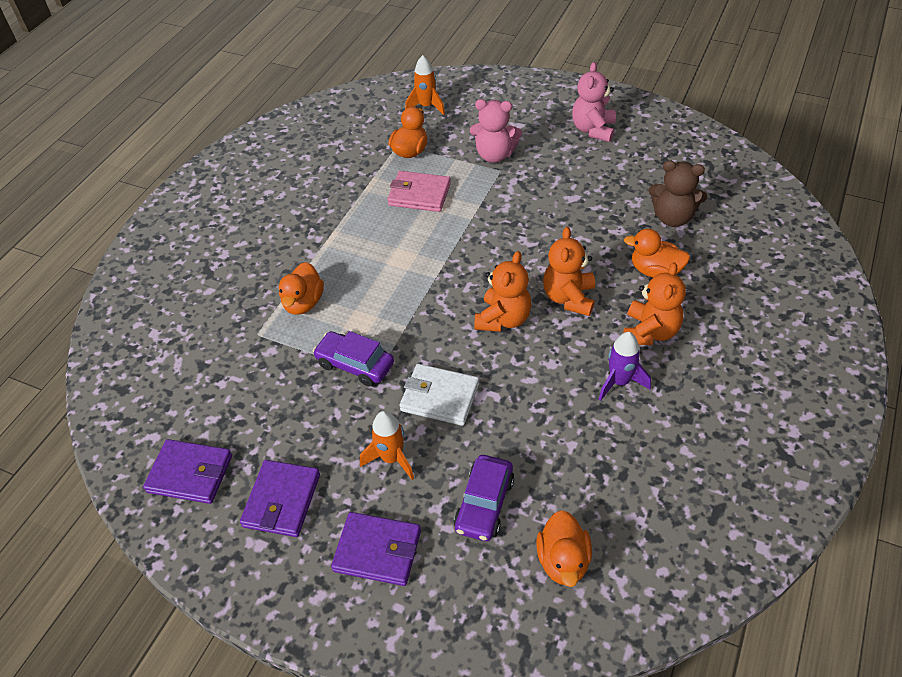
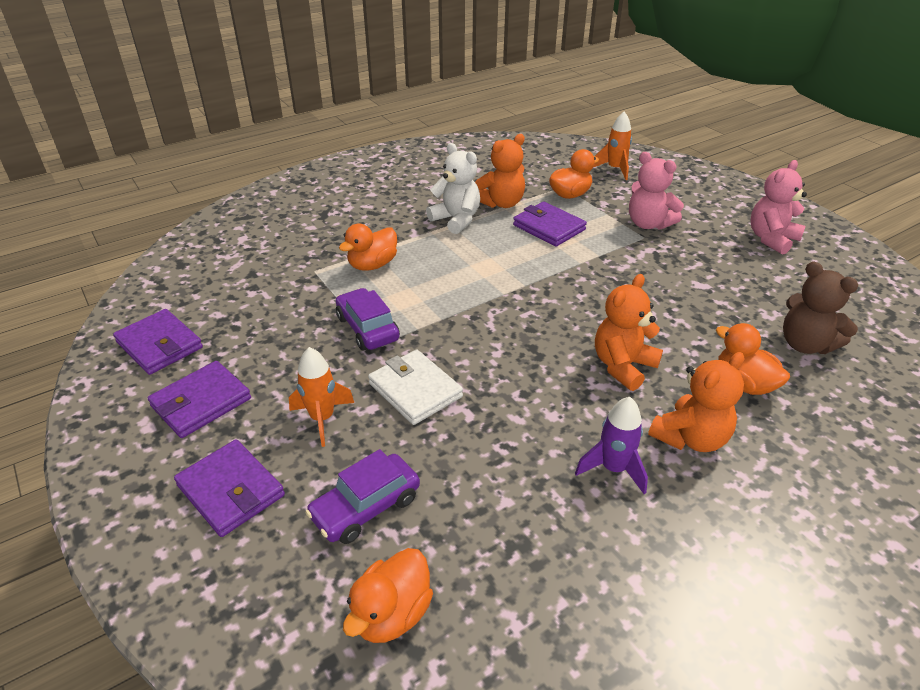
camera: 30 degrees right, 10 degrees down
(335, 222) = (456, 220): none -> white teddy bear
(419, 194) = (549, 227): pink wallet -> purple wallet
(503, 319) = (537, 354): orange teddy bear -> orange teddy bear (501, 203)

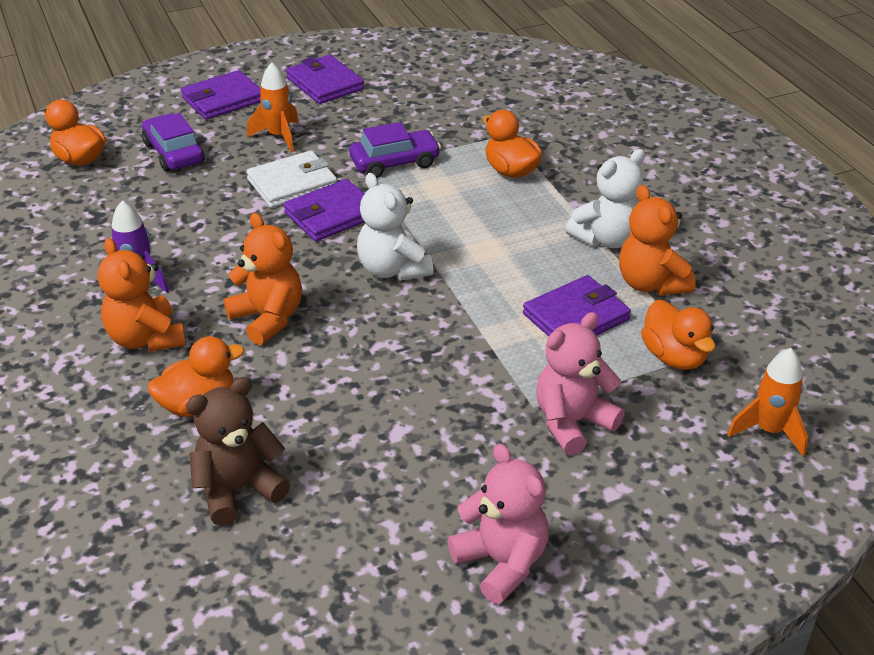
camera: 100 degrees right, 0 degrees up
(159, 345) = (408, 62): purple wallet -> purple wallet (331, 215)
(529, 309) = (393, 269): none -> white teddy bear

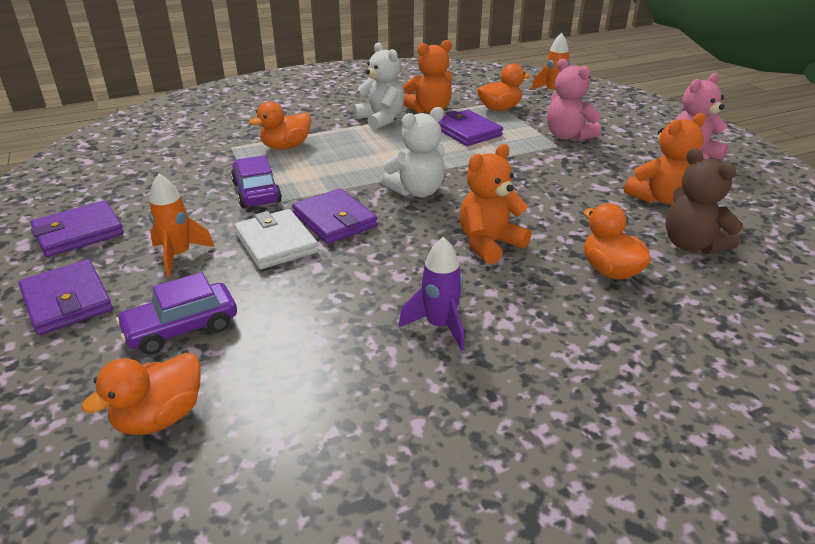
camera: 90 degrees left, 5 degrees down
(146, 338) = (532, 309): orange teddy bear -> orange teddy bear (659, 198)

